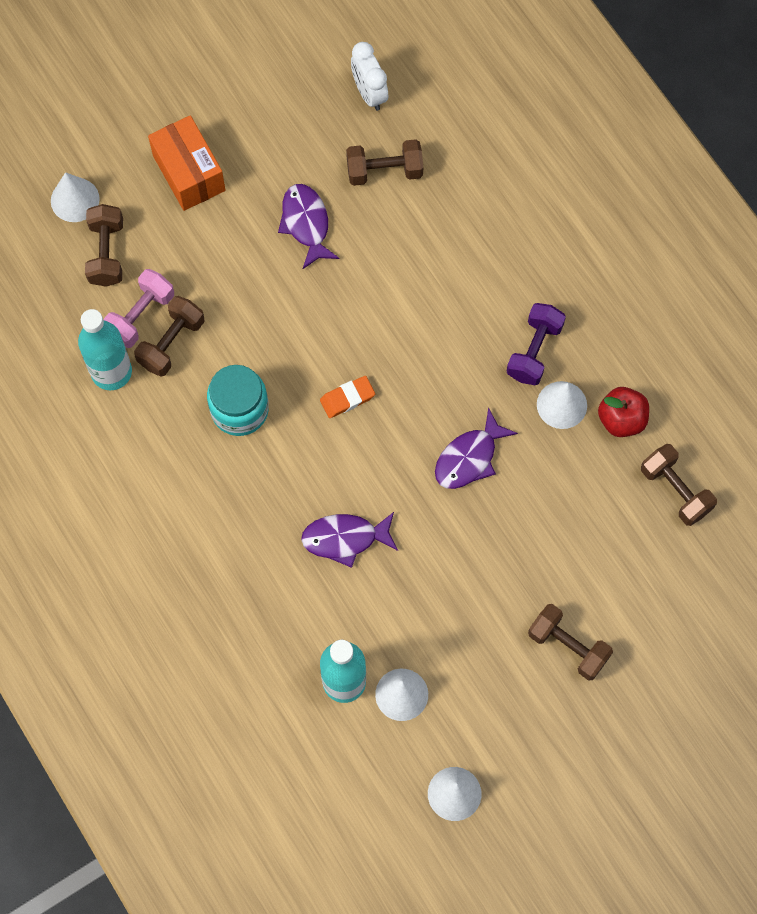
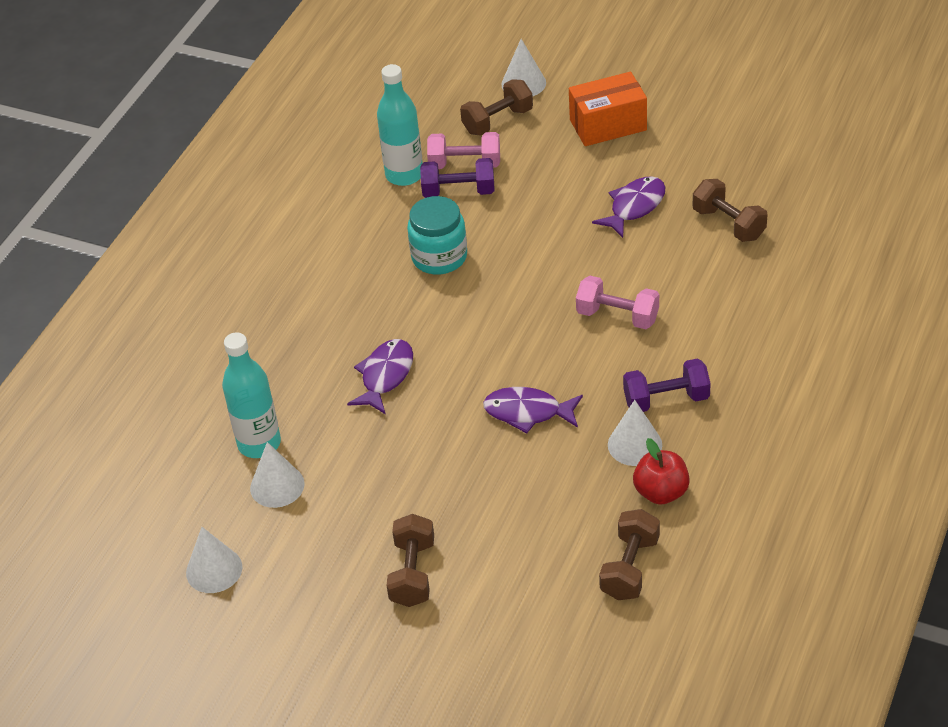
camera: 60 degrees right, 25 degrees down
(171, 343) = (458, 192): brown dumbbell -> purple dumbbell
(189, 173) = (608, 125): orange box -> orange box turned 45 degrees clockwise
(345, 538) = (385, 376): purple fish -> purple fish turned 60 degrees clockwise
(347, 398) = (509, 311): orange eraser -> none
(369, 93) = (786, 179): white clock -> none
(419, 323) = (617, 316): none -> pink dumbbell

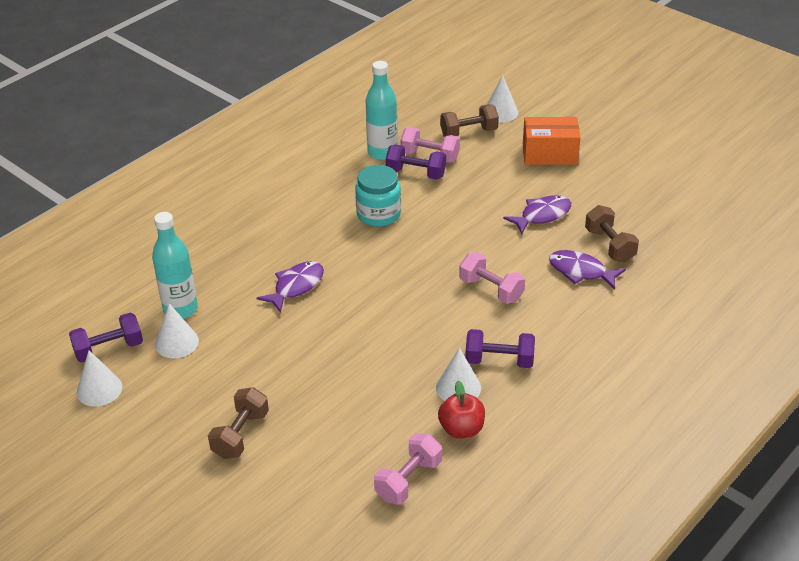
camera: 15 degrees right, 5 degrees down
(198, 518) = (109, 349): none -> purple dumbbell
(528, 412) = (388, 341): purple fish -> purple fish (581, 271)
(630, 568) = (408, 480): brown dumbbell -> pink dumbbell

